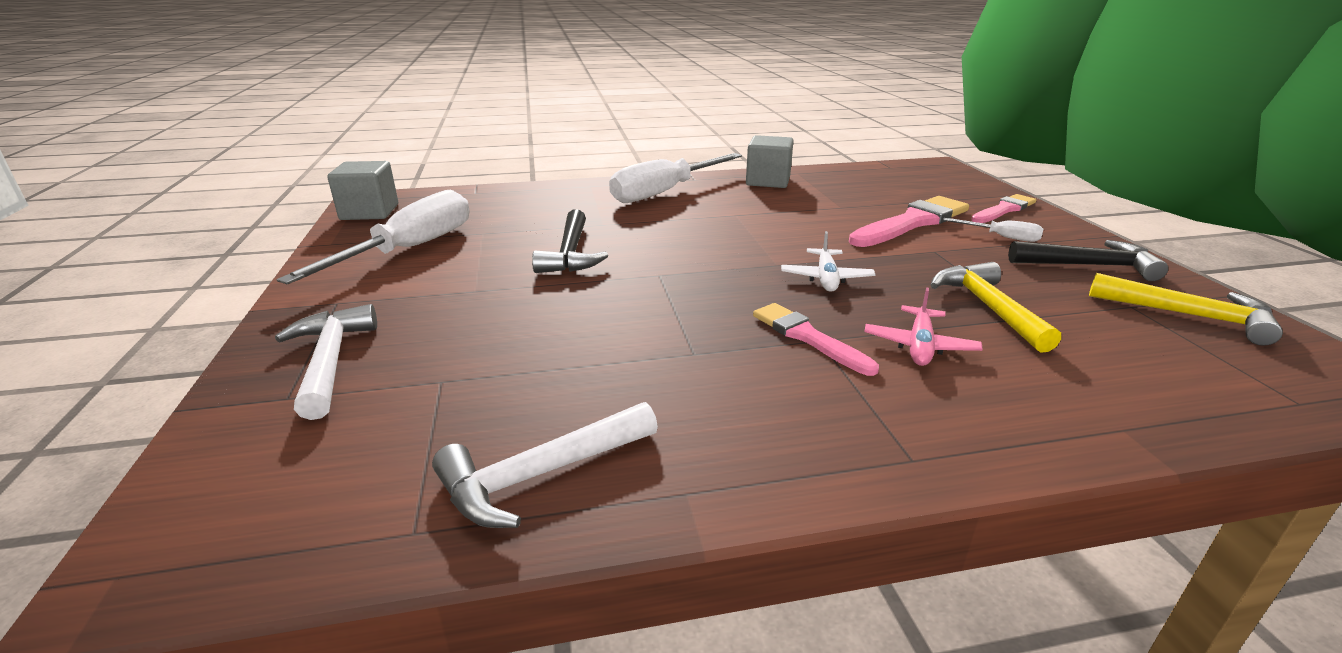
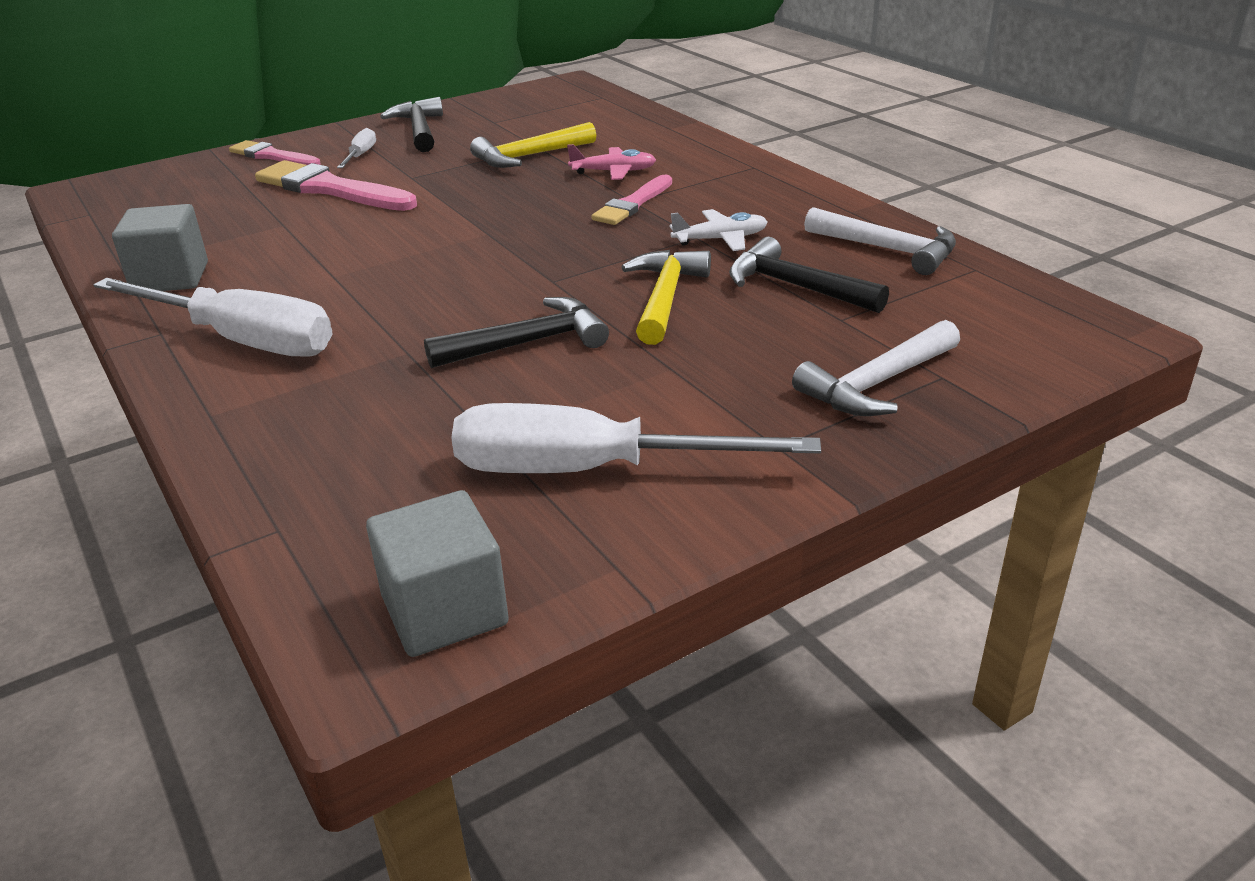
camera: 110 degrees left, 5 degrees up
(527, 376) = (795, 287): none -> black hammer
(826, 278) = (509, 210): white plane -> white plane (720, 239)
(1189, 316) = (500, 109): yellow hammer -> yellow hammer (665, 298)

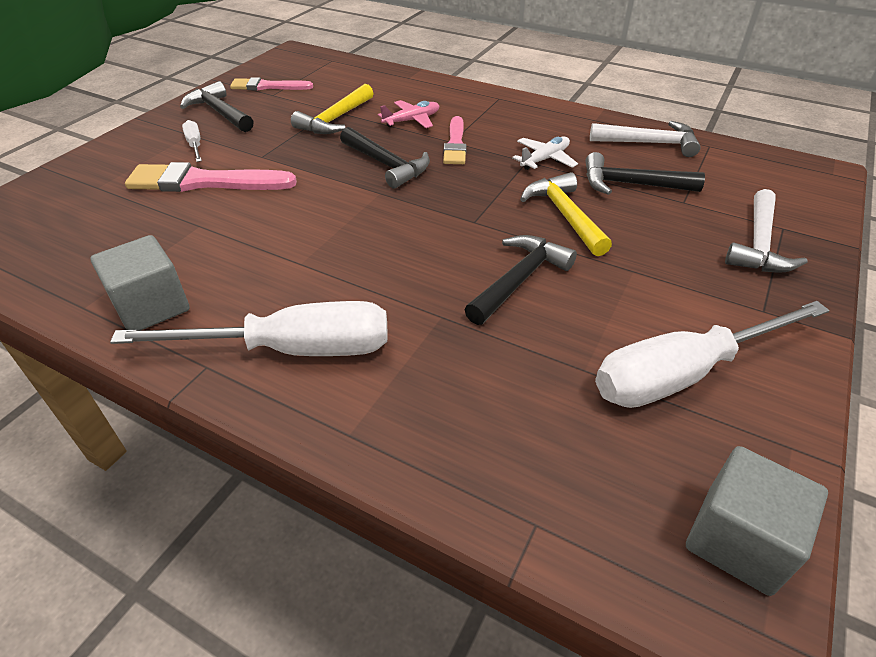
camera: 30 degrees left, 10 degrees up
(272, 156) = (113, 161): pink brush -> pink brush (268, 86)
(528, 209) = (386, 165): none -> black hammer

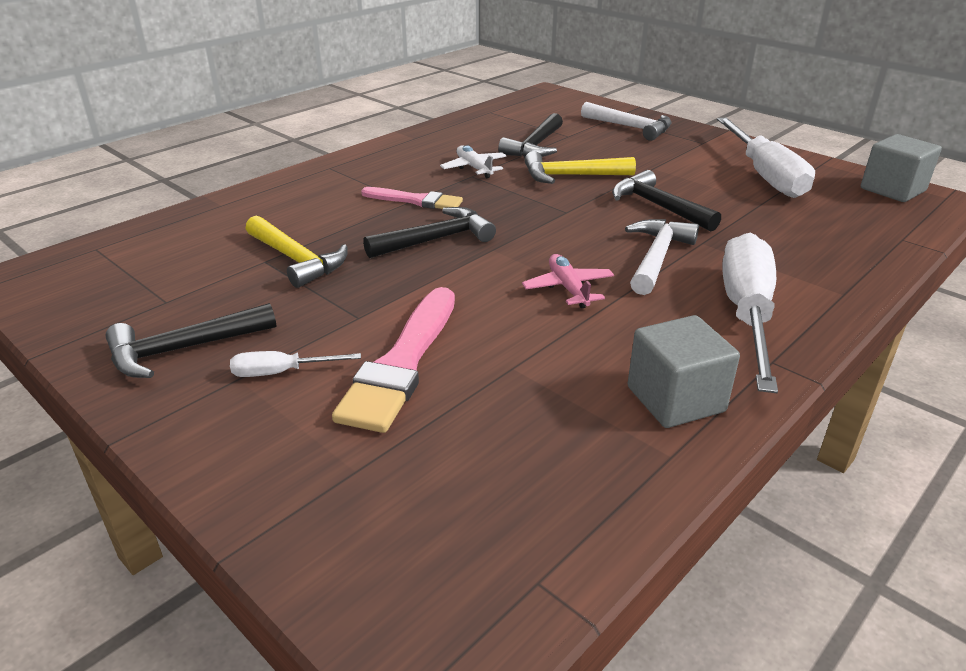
camera: 75 degrees left, 10 degrees down
(268, 86) = (131, 304): pink brush -> none
(412, 120) = (342, 215): pink plane -> pink plane (568, 288)
(649, 143) = (473, 128): white hammer -> white hammer (657, 257)

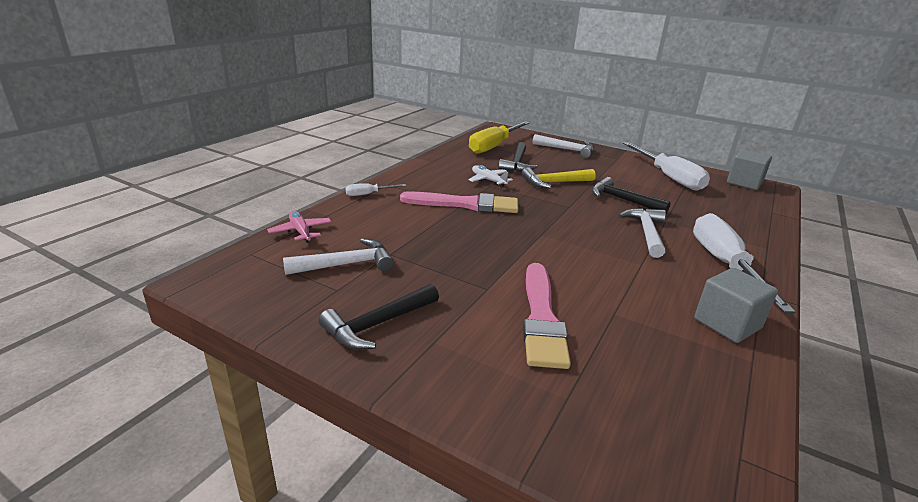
camera: 15 degrees left, 5 degrees down
(199, 271) = (346, 264): none -> white hammer
(281, 372) = (463, 334): white screwdriver -> white screwdriver (368, 194)
(296, 260) = (413, 251): yellow hammer -> none
(416, 201) = (466, 204): pink brush -> pink brush, size x1.60
(436, 239) = (499, 230): black hammer -> none
(521, 119) = (494, 146): none -> yellow screwdriver
(568, 288) = (609, 257): pink plane -> pink plane (301, 231)

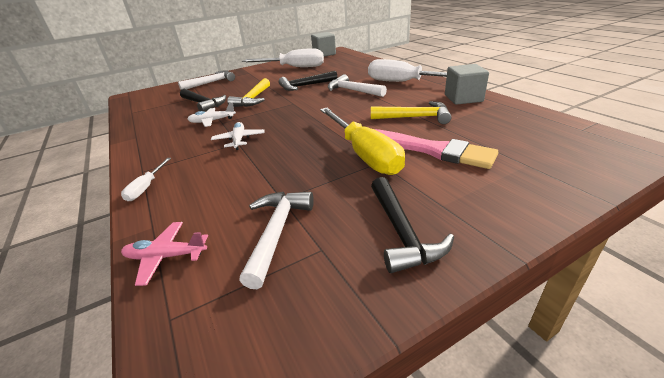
camera: 55 degrees left, 5 degrees up
(466, 204) = (239, 140): pink brush -> white plane
(494, 146) = (158, 105): yellow screwdriver -> yellow screwdriver (364, 154)
(616, 292) = (415, 117): none -> yellow hammer

